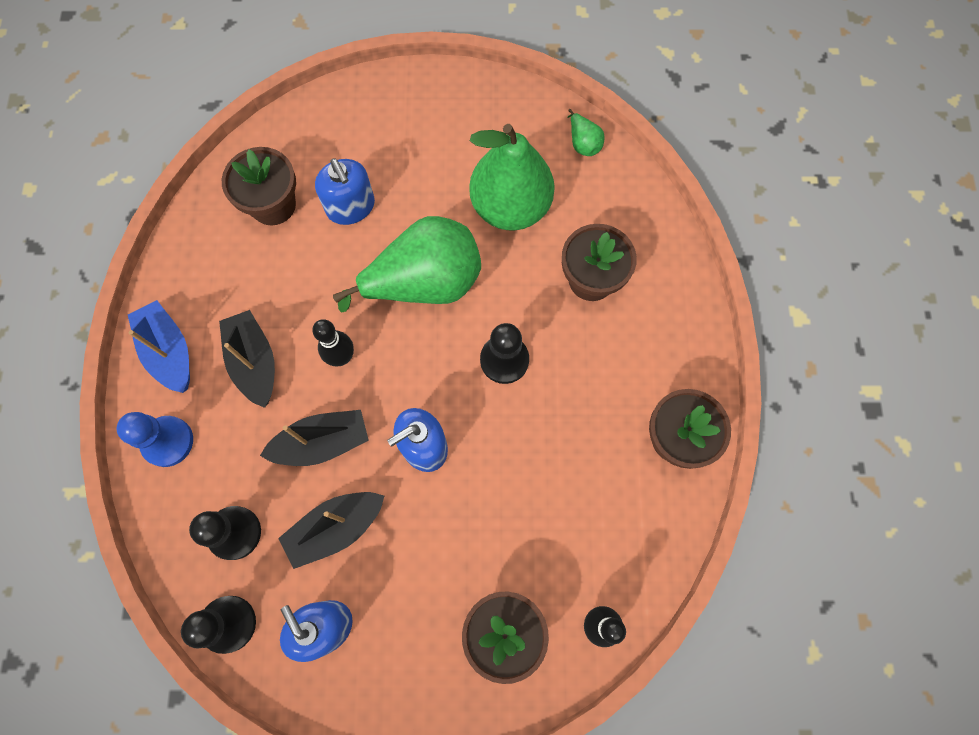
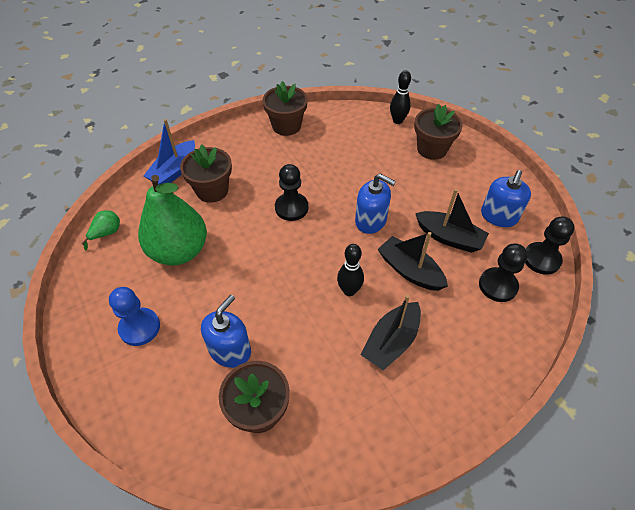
camera: 120 degrees left, 20 degrees down
(168, 441) = (485, 362): blue pawn -> blue pawn (140, 327)
(169, 351) = (428, 408): blue boat -> blue boat (174, 171)
(424, 283) = (266, 271): green pear -> none

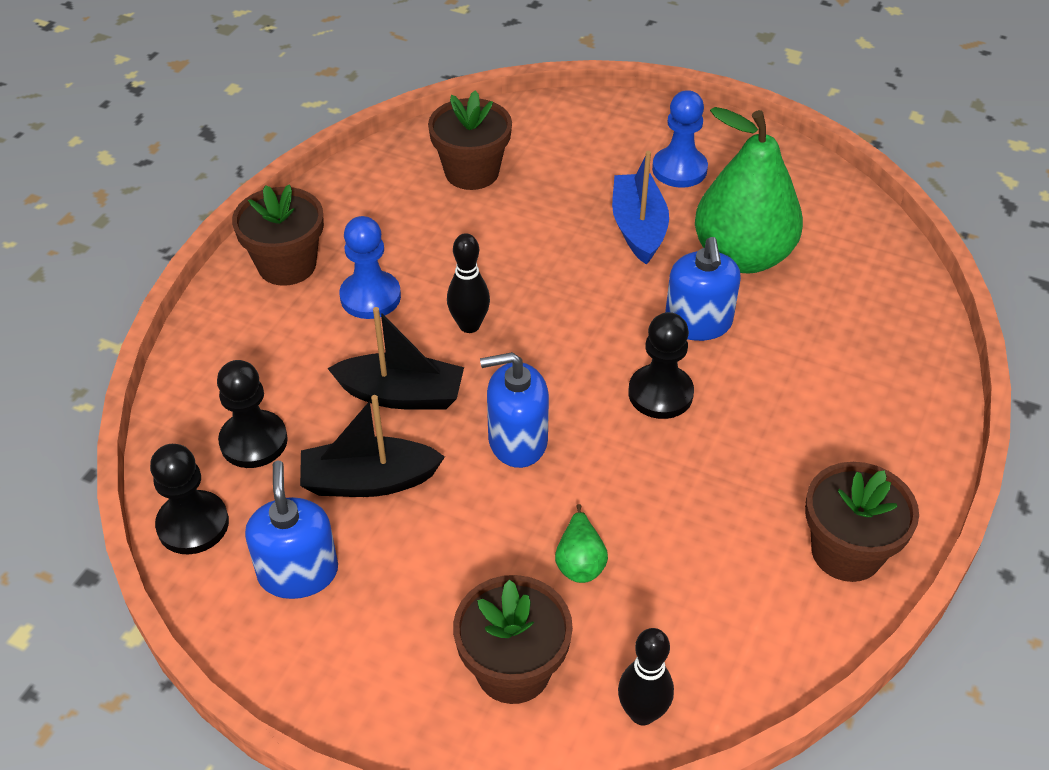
camera: 145 degrees right, 5 degrees down
(106, 233) = (861, 227): green pear -> green pear (580, 561)
(174, 171) = (907, 351): blue boat -> blue boat (638, 228)
(212, 190) = (809, 354): brown flower pot -> brown flower pot (287, 265)
(230, 350) = (555, 199): blue soap dispenser -> blue soap dispenser (698, 323)
(391, 342) = (370, 297): black boat -> blue pawn

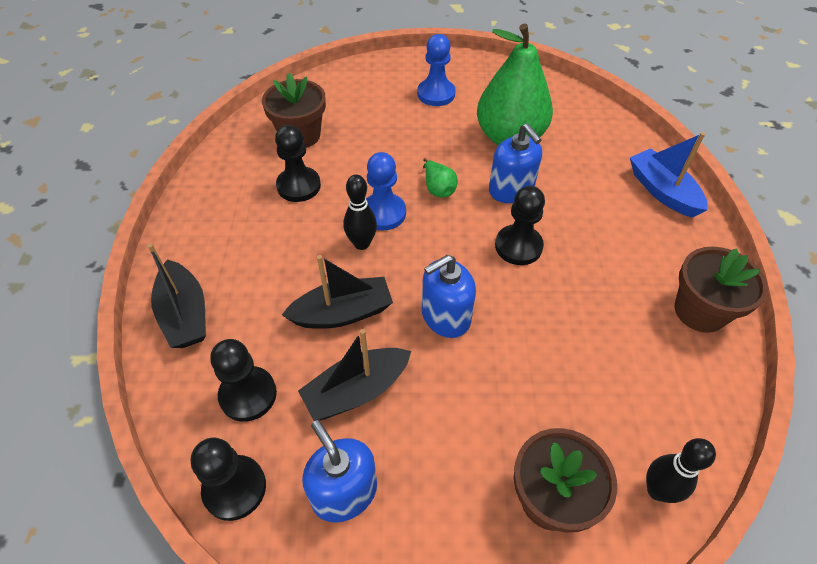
camera: 25 degrees left, 5 degrees up
(232, 336) = (185, 314): none -> black boat
(287, 265) = (200, 244): brown flower pot -> none
(370, 297) = (277, 247): blue pawn -> blue pawn (383, 213)
(434, 234) = (298, 186): none -> black pawn
(580, 561) = (543, 390): green pear -> green pear (438, 189)
(638, 228) = (434, 139): blue boat -> blue boat (662, 191)

